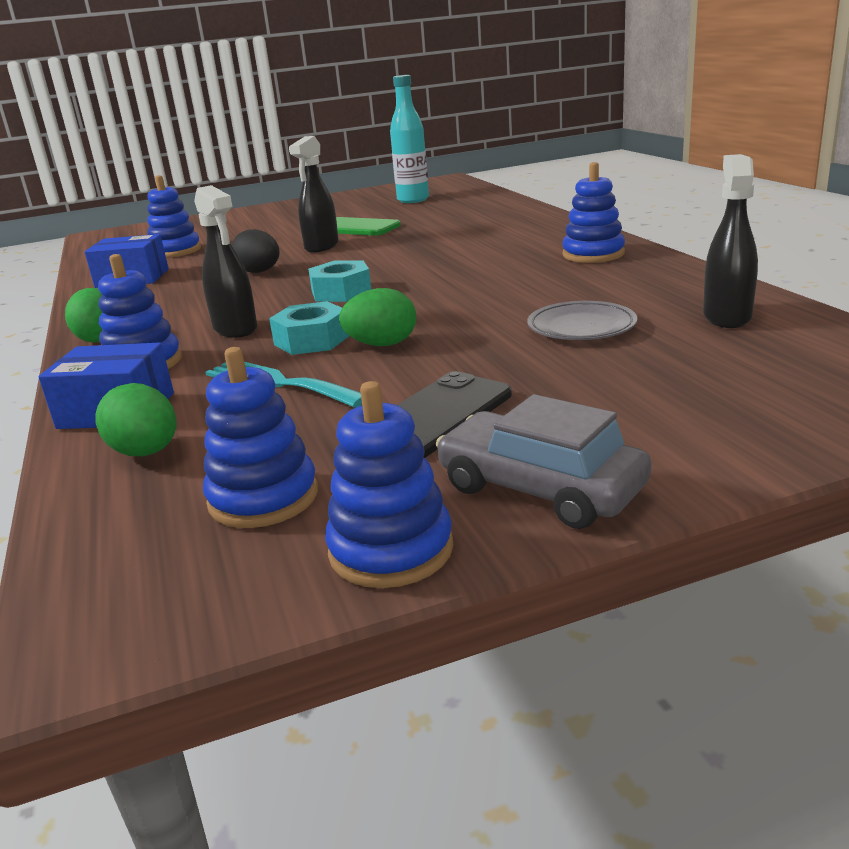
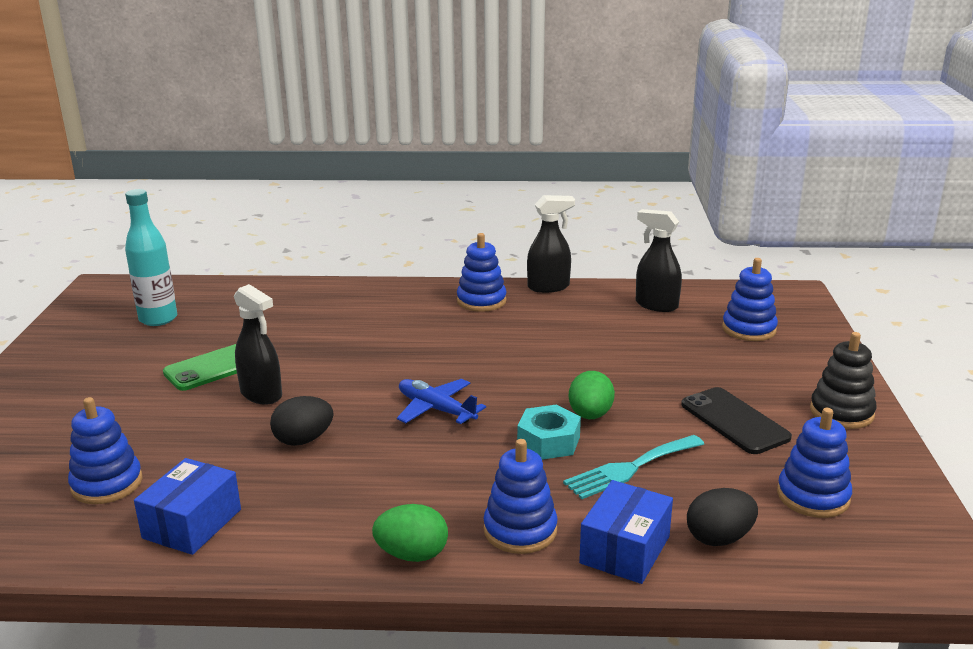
camera: 70 degrees left, 0 degrees up
(146, 452) = (719, 538): green egg -> black egg
(235, 329) = (477, 473): black spray bottle -> black spray bottle (549, 287)
(341, 292) = (436, 409): turquoise nut -> blue plane
(391, 549) = (887, 465): blue stacking toy -> blue stacking toy (749, 329)
(540, 488) = (841, 412): grey car -> black stacking toy
(581, 327) = (630, 345): grey plate -> none

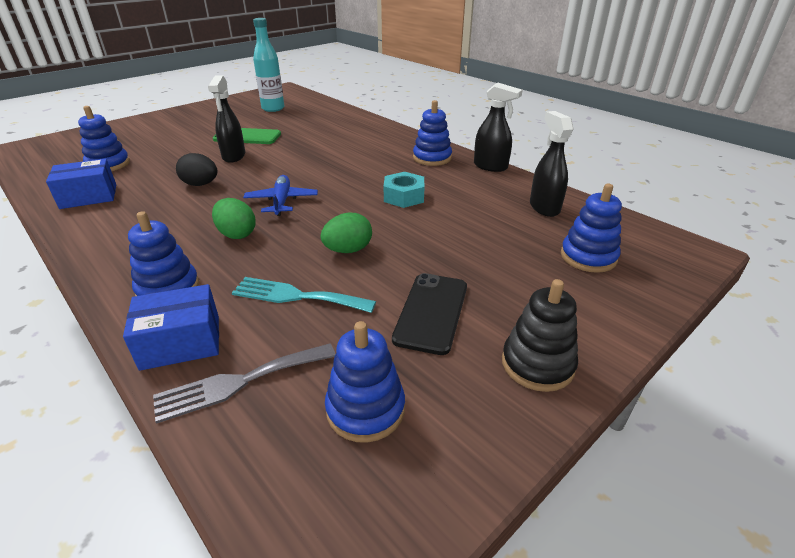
camera: 45 degrees right, 10 degrees up
(412, 555) = (107, 265): green egg -> green egg (237, 234)
(548, 441) = (292, 251): turquoise nut -> turquoise nut (404, 196)
(719, 538) = (240, 382): black egg -> grey fork

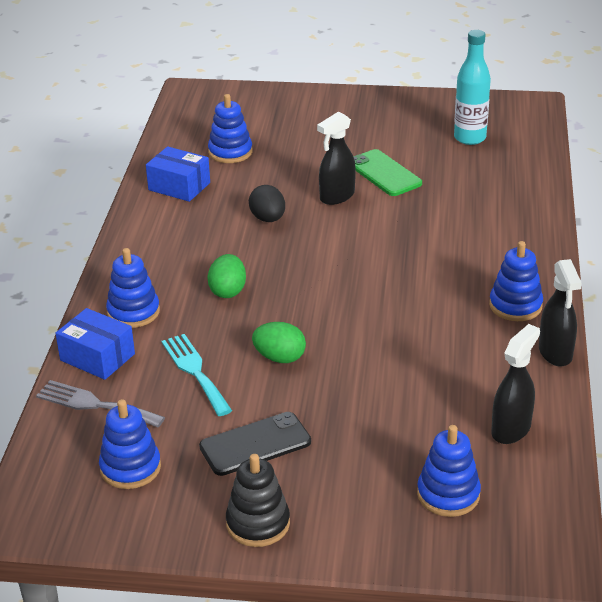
camera: 50 degrees right, 0 degrees up
(281, 201) = (302, 277): blue plane -> none
(404, 196) = (406, 335): turquoise nut -> none

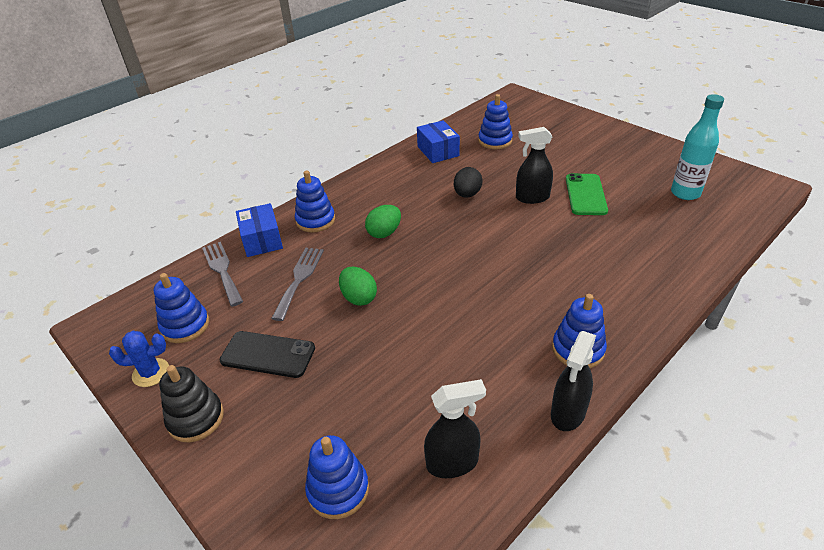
camera: 40 degrees right, 5 degrees up
(156, 520) = (151, 373): none -> blue cactus
(195, 371) = (299, 279): turquoise fork -> grey fork

